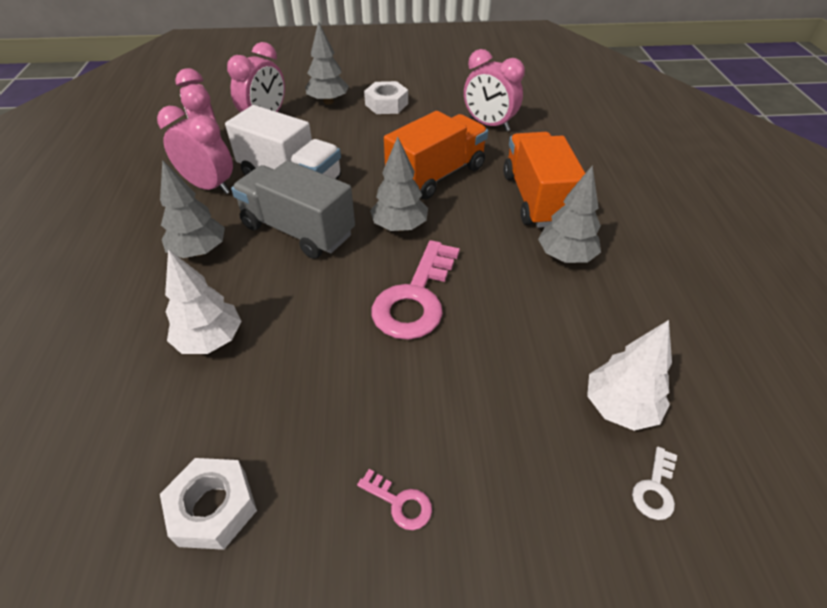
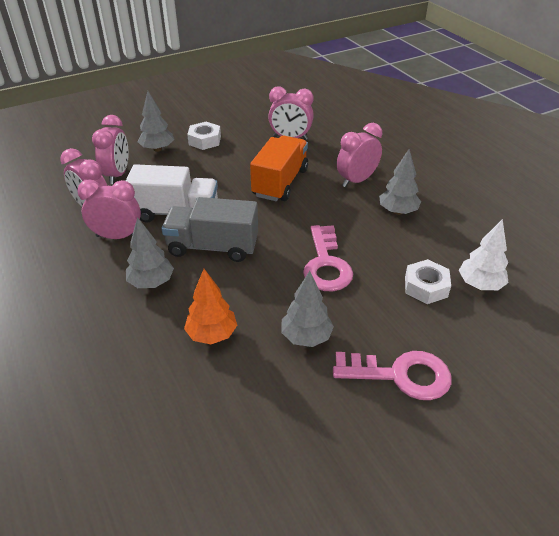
camera: 25 degrees left, 5 degrees down
(210, 340) = (212, 334): white tree -> orange tree
(213, 508) = (297, 421): white nut -> white nut (426, 287)
(399, 227) = (281, 224): grey tree -> grey tree (306, 337)
(400, 502) = (400, 375): pink key -> pink key, size x2.29
(536, 199) = (356, 180): orange truck -> pink clock
(655, 488) = (520, 317): white key -> none

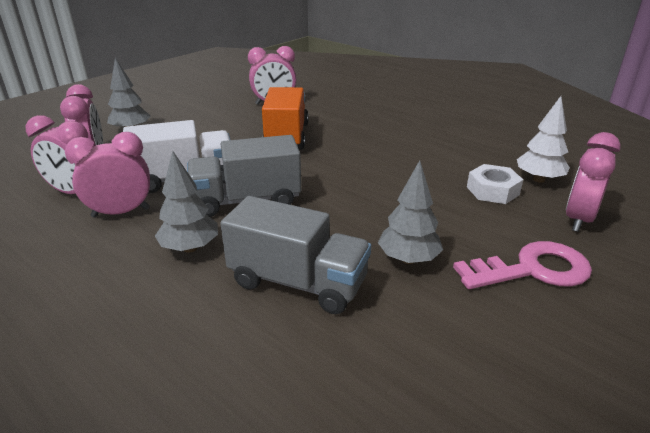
camera: 20 degrees left, 10 degrees down
(205, 140) = (183, 116): white nut -> none
(212, 334) = (298, 282): orange tree -> grey truck
(326, 264) = (381, 192): pink key -> none
(356, 180) = (362, 124): pink clock -> pink clock (578, 219)
(398, 211) = (419, 139): grey tree -> none

